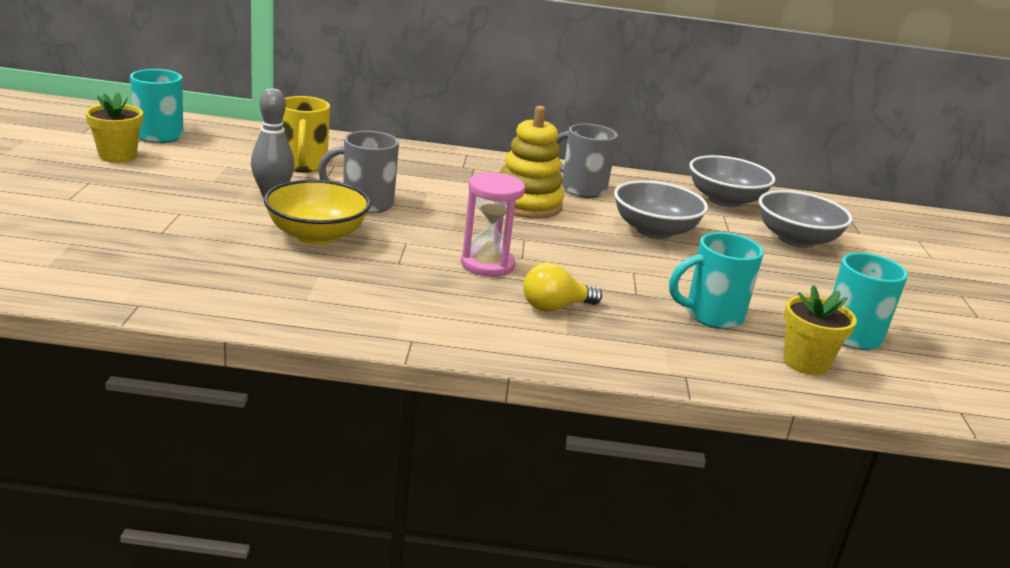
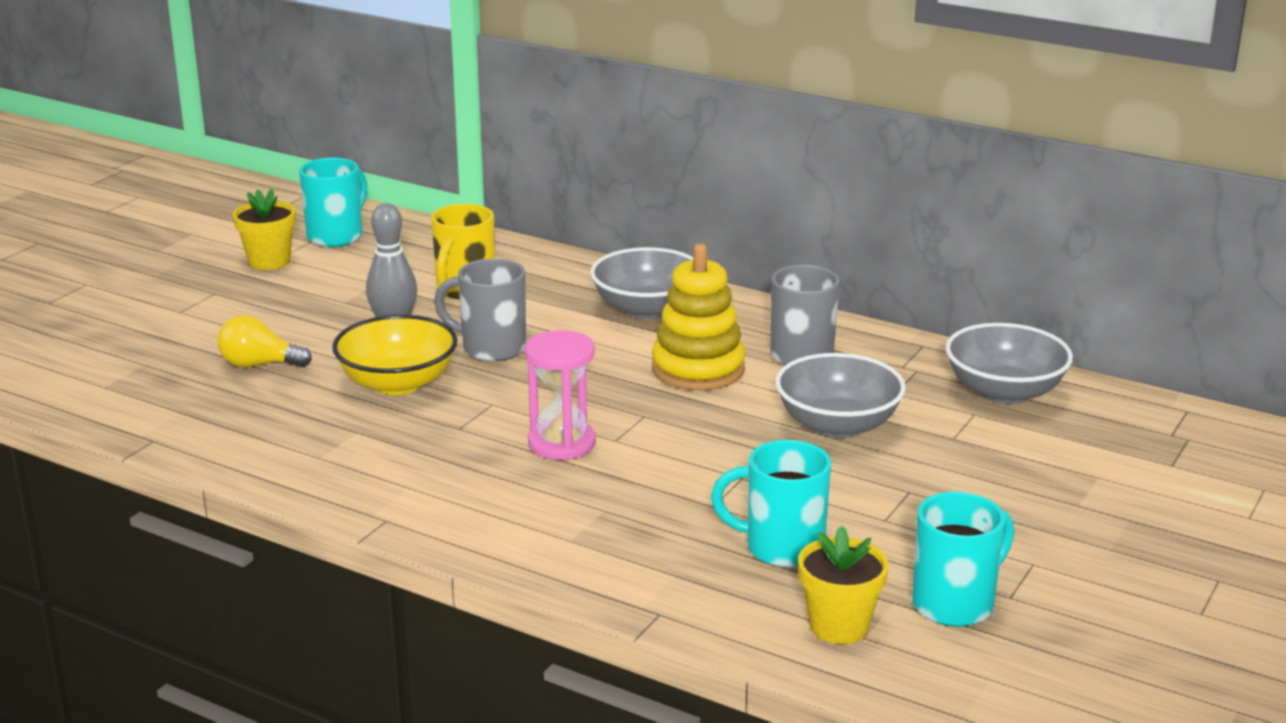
camera: 30 degrees right, 0 degrees up
(555, 307) = (588, 507): yellow light bulb -> yellow light bulb (259, 364)
(796, 239) = (1046, 463): grey bowl -> grey bowl (647, 309)

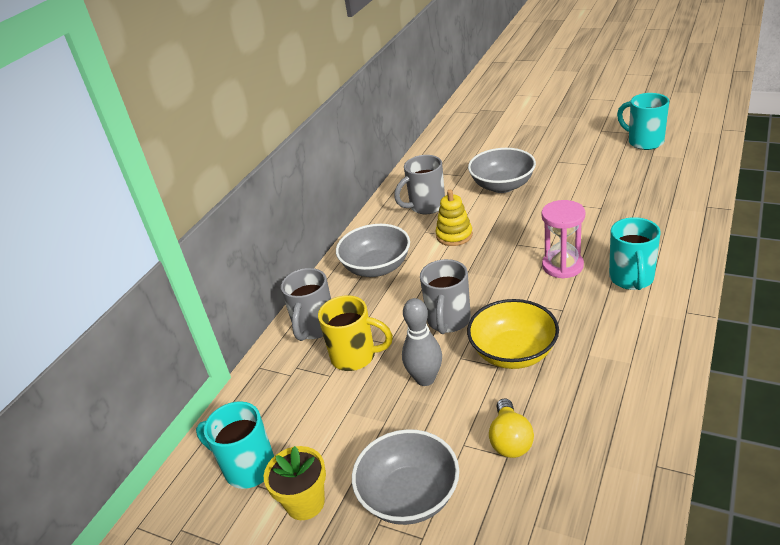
camera: 90 degrees left, 10 degrees up
(537, 268) = (314, 328): none -> grey mug
(698, 369) = (454, 235): yellow stacking toy -> yellow stacking toy, size x0.66
(781, 548) = (628, 184): turquoise mug -> turquoise mug (631, 279)
(839, 626) = (681, 163): yellow flower pot -> none
(1004, 392) = (451, 149): grey bowl -> grey bowl (409, 496)

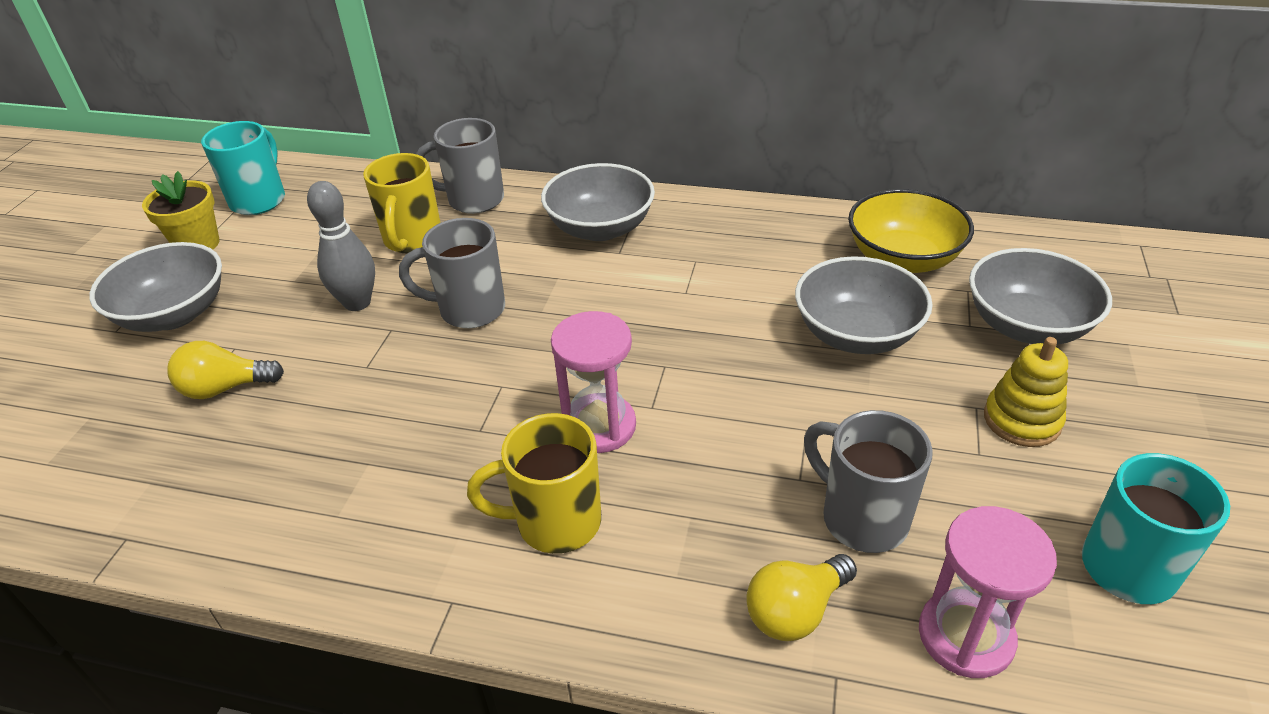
camera: 75 degrees right, 5 degrees up
(426, 206) = (770, 253): grey mug -> grey mug (861, 518)
(454, 235) = (686, 292): yellow stacking toy -> yellow stacking toy (1022, 420)
(505, 143) = (1026, 326): none -> grey bowl
(513, 353) = (389, 380): yellow bowl -> yellow bowl (903, 259)
(631, 279) = (555, 522): turquoise mug -> yellow mug
(676, 213) = (795, 611): none -> yellow light bulb
(682, 177) = (965, 636): none -> pink hourglass

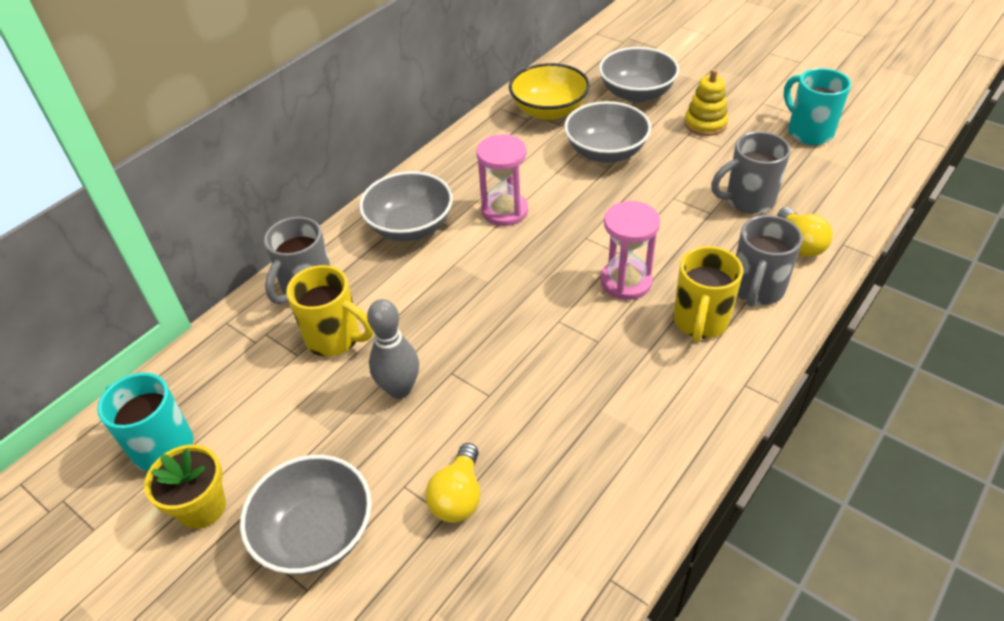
camera: 65 degrees left, 5 degrees up
(469, 310) = (459, 320): grey mug -> grey mug (756, 290)
(965, 636) = (832, 195): pink hourglass -> pink hourglass (504, 211)

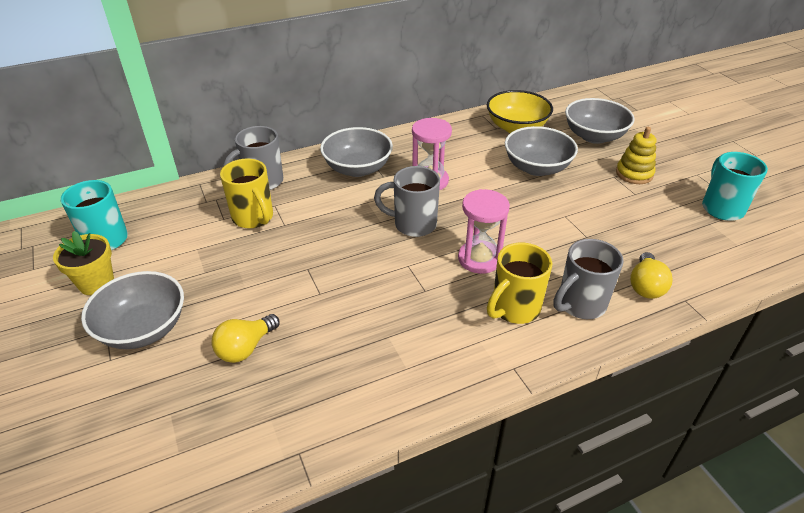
camera: 25 degrees right, 5 degrees down
(399, 389) = (266, 265): grey bowling pin -> none
(748, 200) = (625, 239): grey mug -> grey mug (413, 224)

